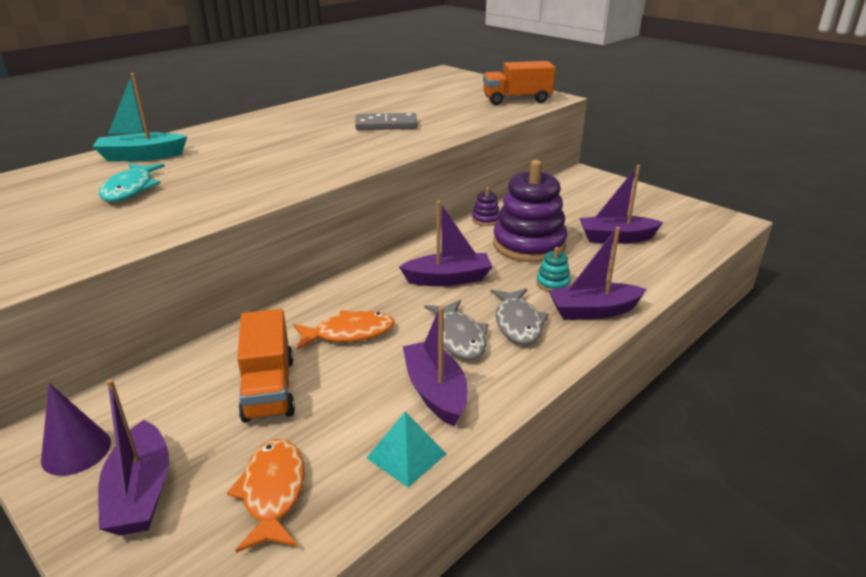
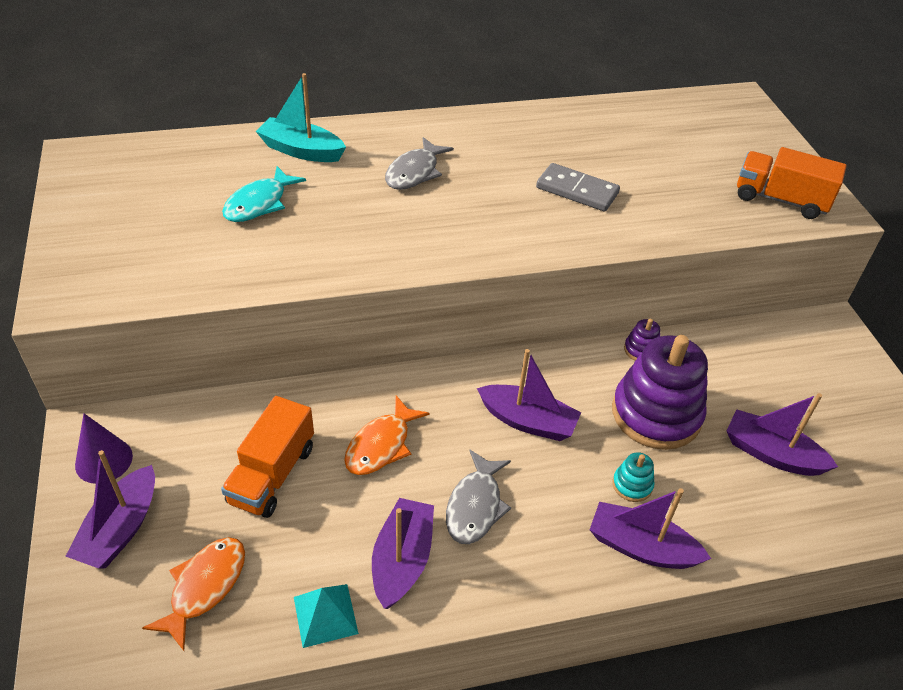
camera: 30 degrees right, 15 degrees up
(349, 333) = (381, 445): orange fish -> orange fish turned 105 degrees clockwise
(518, 323) = (547, 519): grey fish -> grey fish (414, 172)

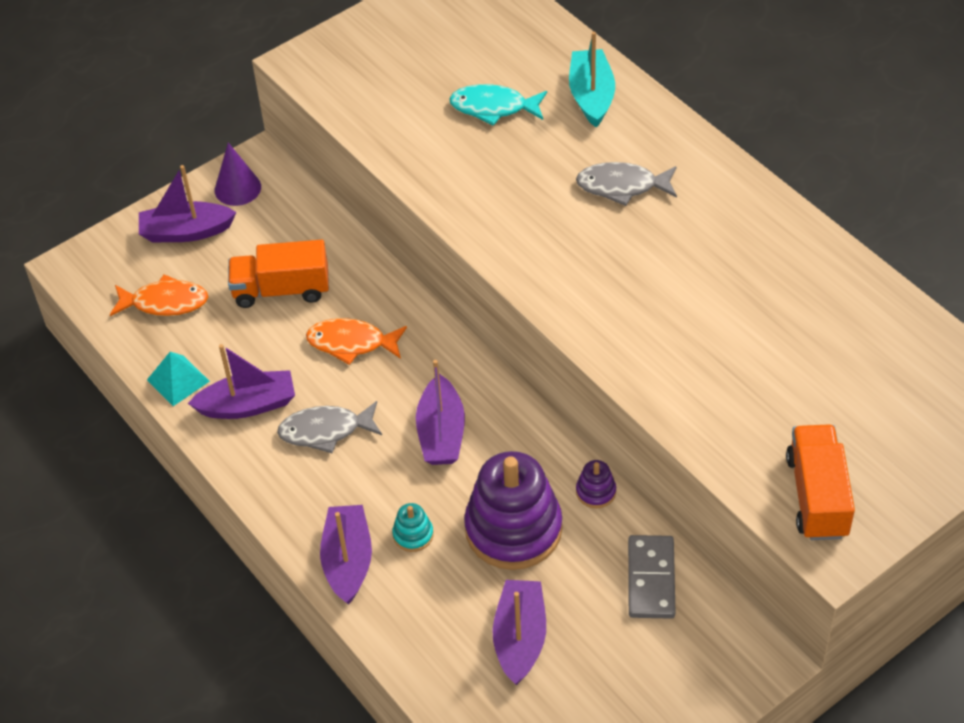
camera: 70 degrees right, 5 degrees up
(577, 190) = (691, 317): grey domino -> grey domino (651, 579)

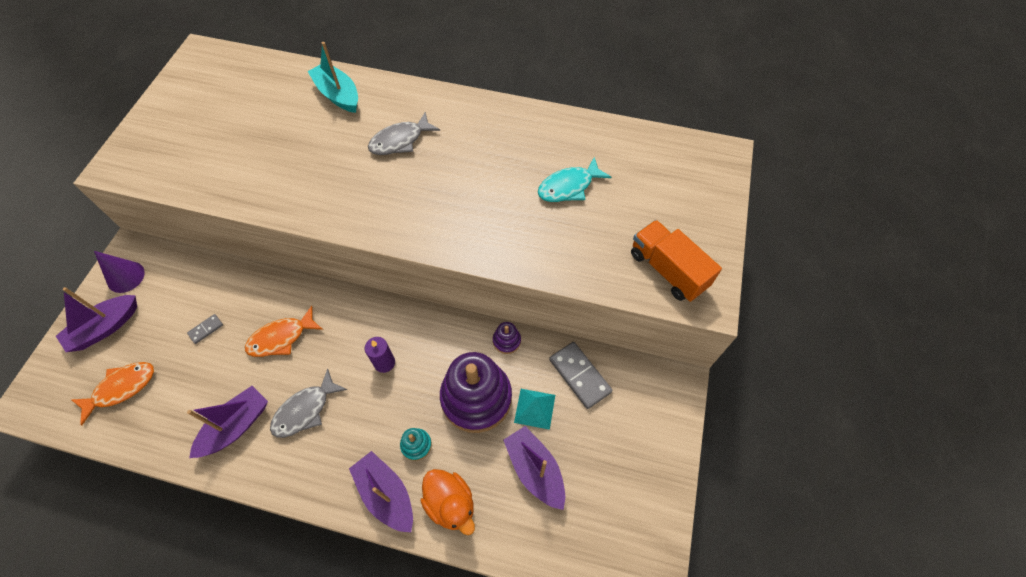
camera: 40 degrees left, 10 degrees up
(178, 380) = (169, 441): turquoise pyramid -> turquoise pyramid (535, 408)
(281, 290) = (206, 329): orange truck -> grey domino
(406, 611) = (450, 503): none -> orange duck
(441, 433) = (384, 362): purple boat -> purple candle
(493, 107) = (278, 132): turquoise fish -> turquoise fish (569, 187)

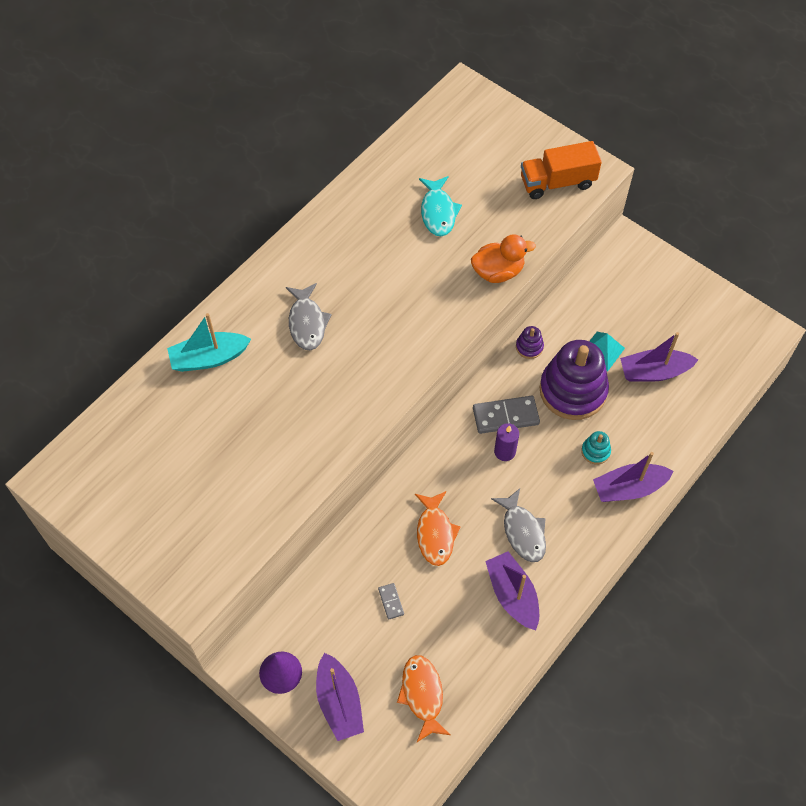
camera: 65 degrees left, 0 degrees up
(450, 503) = (656, 443): orange duck -> orange duck (498, 272)
(580, 375) = (587, 306): grey domino -> grey domino (505, 416)

